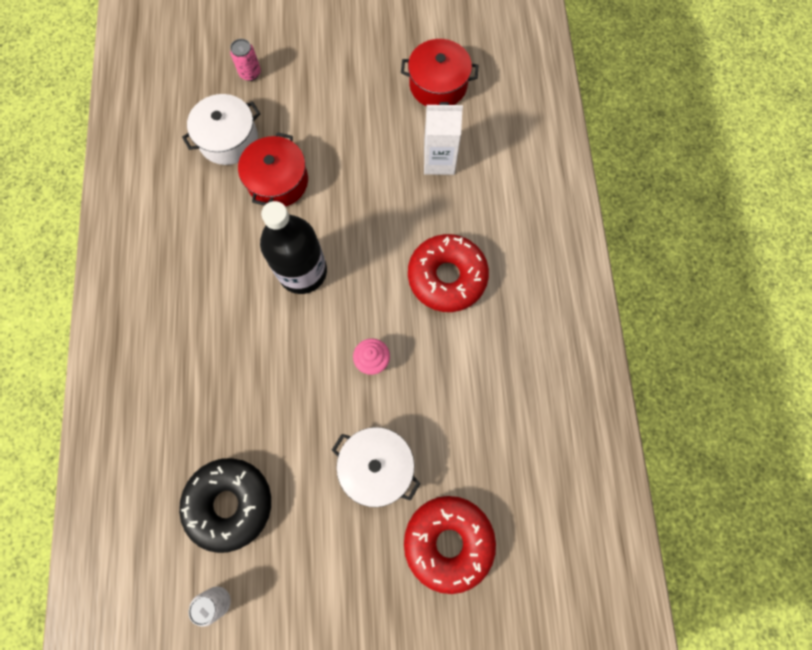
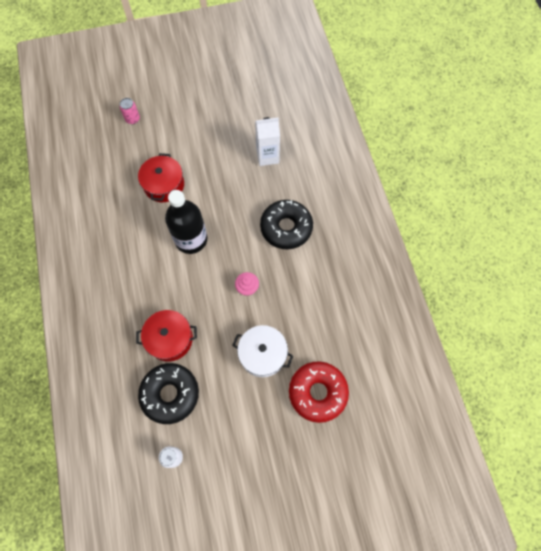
camera: 10 degrees left, 5 degrees down
(228, 139) = (126, 163): white pot -> none
(438, 84) = (258, 108): red pot -> red pot (170, 339)
(447, 277) = (286, 228): red donut -> black donut

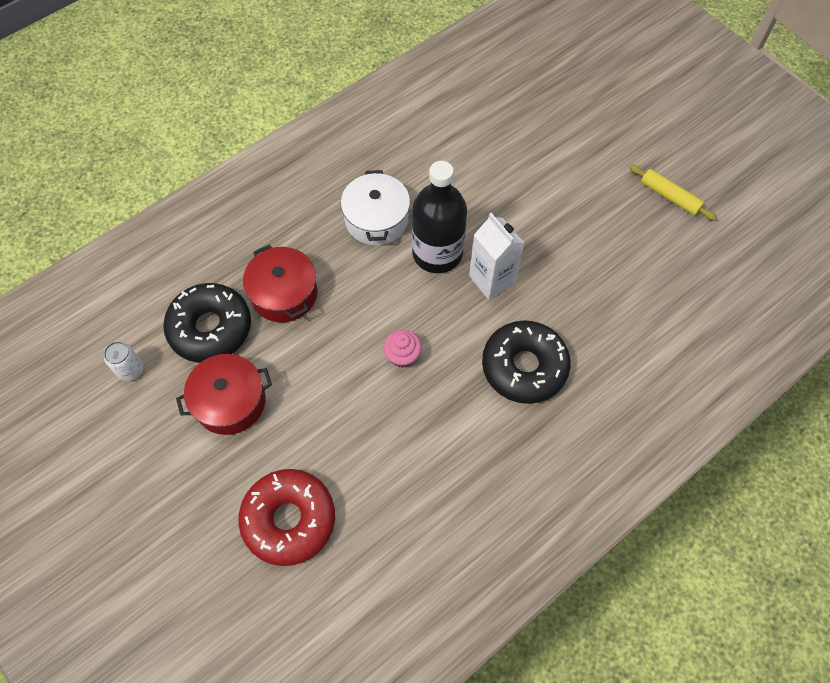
camera: 65 degrees right, 5 degrees down
(132, 119) = (575, 103): pink can -> none
(164, 185) = (499, 184): red pot -> red pot (230, 402)
(222, 106) = (669, 197): none -> yellow rolling pin
(263, 354) = (314, 419): white pot -> white pot (376, 219)
(267, 156) = (627, 291): white carton -> white carton (491, 280)

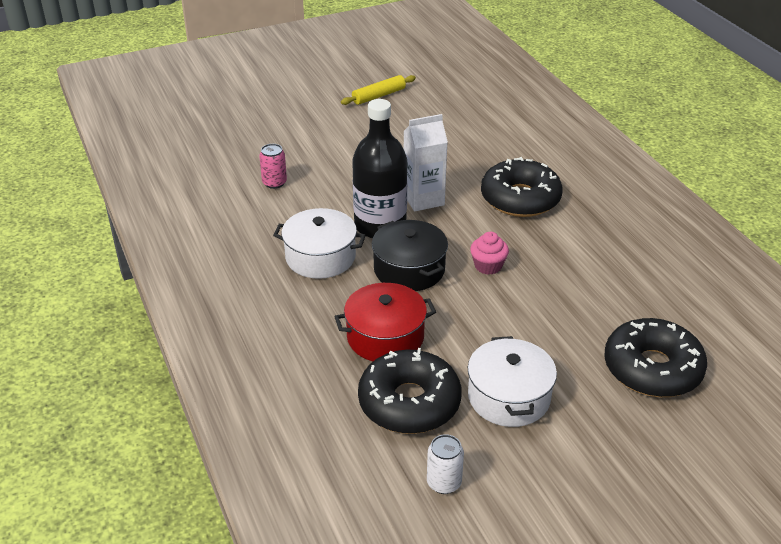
camera: 75 degrees left, 25 degrees down
(230, 402) = (509, 397): red pot -> white pot
(289, 520) = (652, 369): red donut -> black donut
(378, 291) = (409, 269): none -> black pot
(475, 154) = (274, 183): none -> pink can

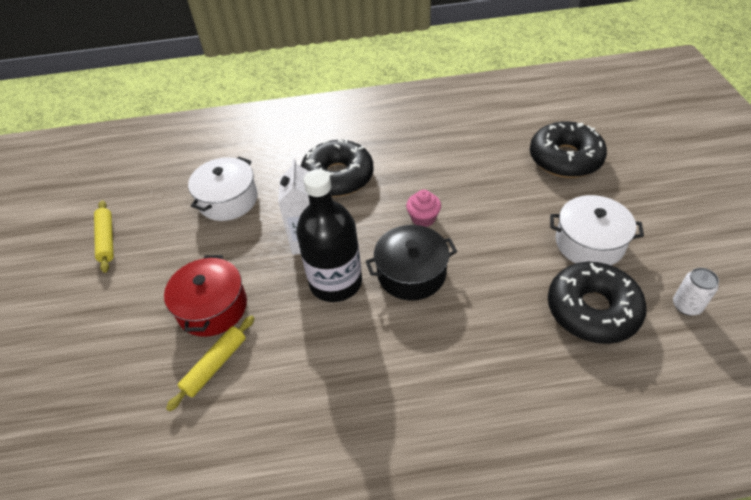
camera: 70 degrees left, 10 degrees up
(274, 183) = (215, 365): pink can -> yellow rolling pin
(320, 257) = (368, 342): white pot -> white pot (228, 200)
(385, 337) = (503, 310): red pot -> red pot (212, 307)

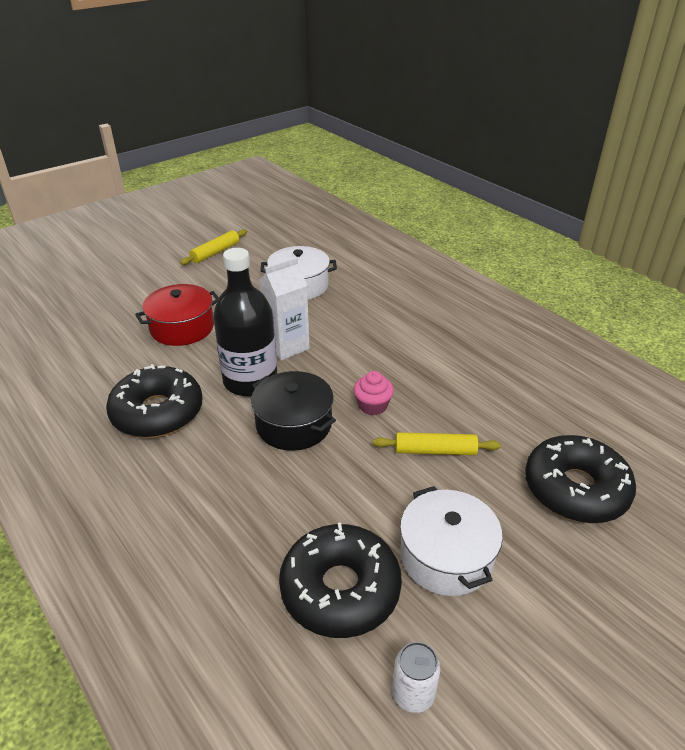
camera: 55 degrees right, 10 degrees down
(215, 365) = (128, 353): yellow rolling pin -> yellow rolling pin (435, 450)
(338, 177) = (380, 331): black donut -> black donut (157, 412)

